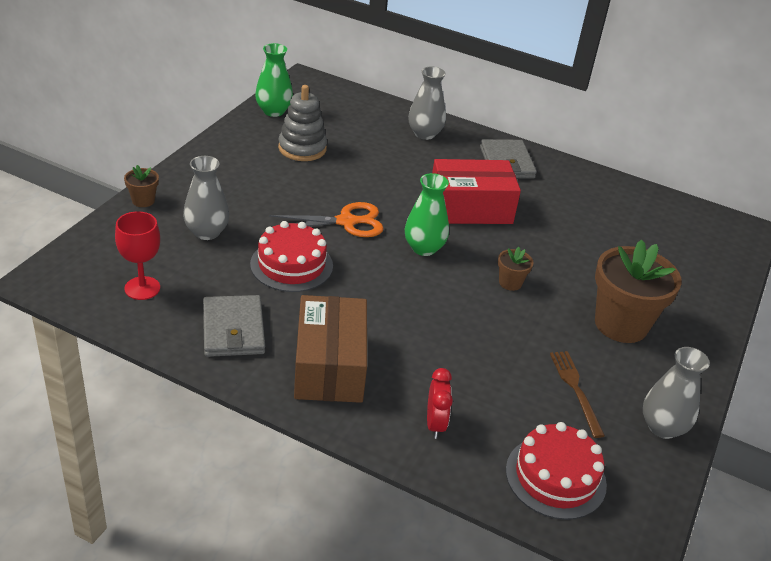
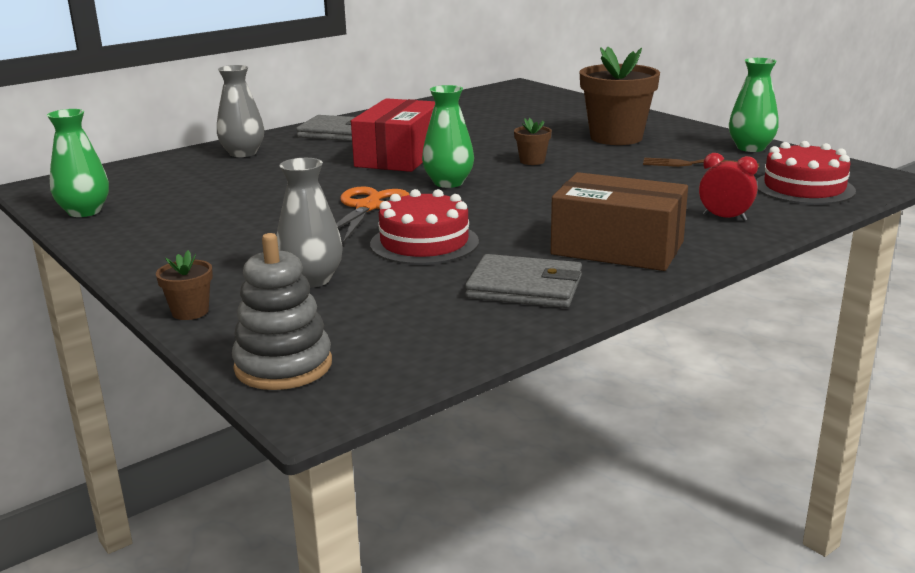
camera: 60 degrees left, 15 degrees down
(142, 288) = (399, 333): red goblet -> none
(302, 148) = (192, 208): grey stacking toy -> grey stacking toy (283, 366)
(662, 427) = (750, 148): grey vase -> green vase

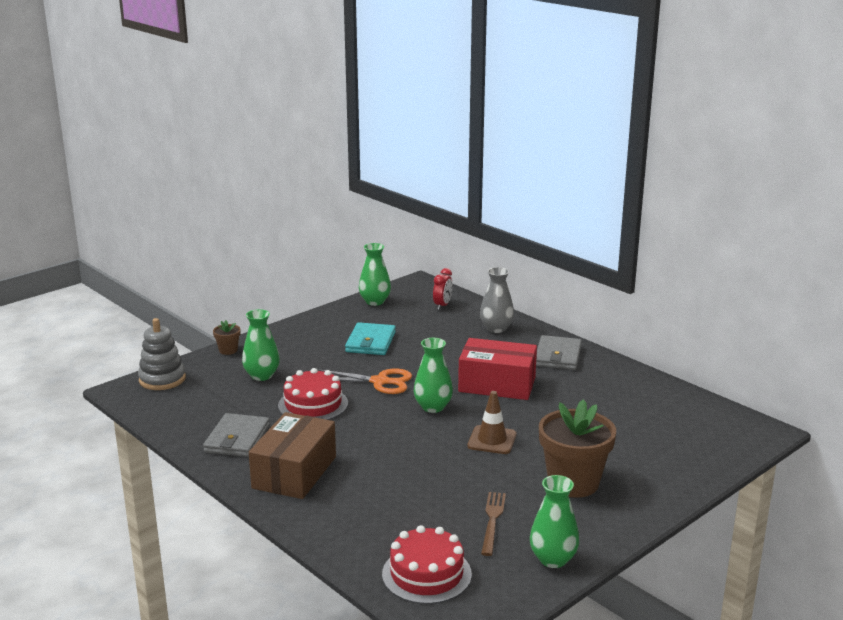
camera: 85 degrees right, 0 degrees up
(235, 213) = (370, 342): none -> turquoise wallet
(311, 280) = (262, 376): grey vase -> green vase
(532, 161) = (492, 440): brown flower pot -> brown traffic cone
(725, 218) = (351, 522): red clock -> red clock (442, 305)

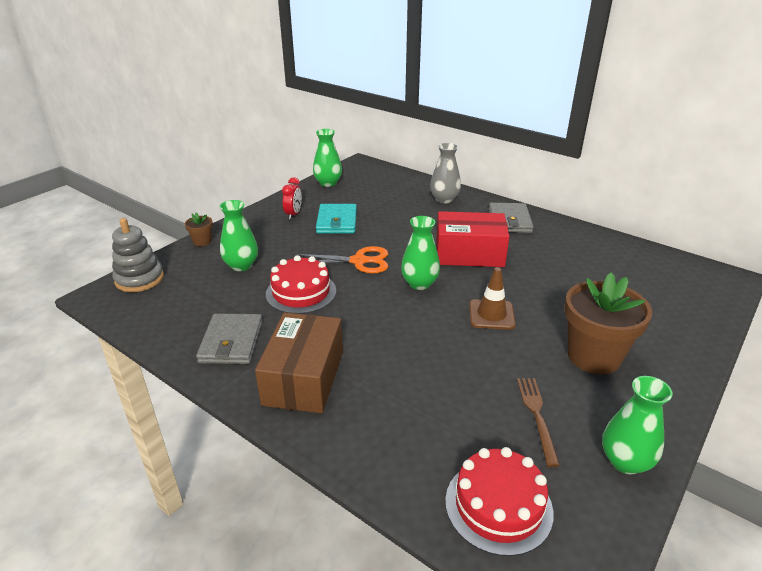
camera: 10 degrees left, 10 degrees up
(442, 305) = (389, 182): red clock -> red clock (293, 214)

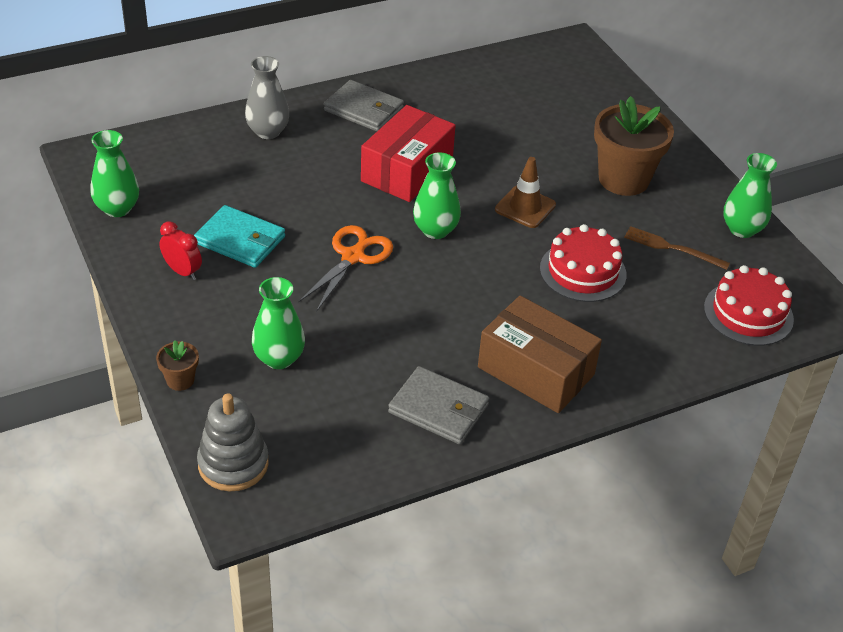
camera: 65 degrees left, 10 degrees up
(301, 292) = (382, 325): red cake -> red cake (583, 271)

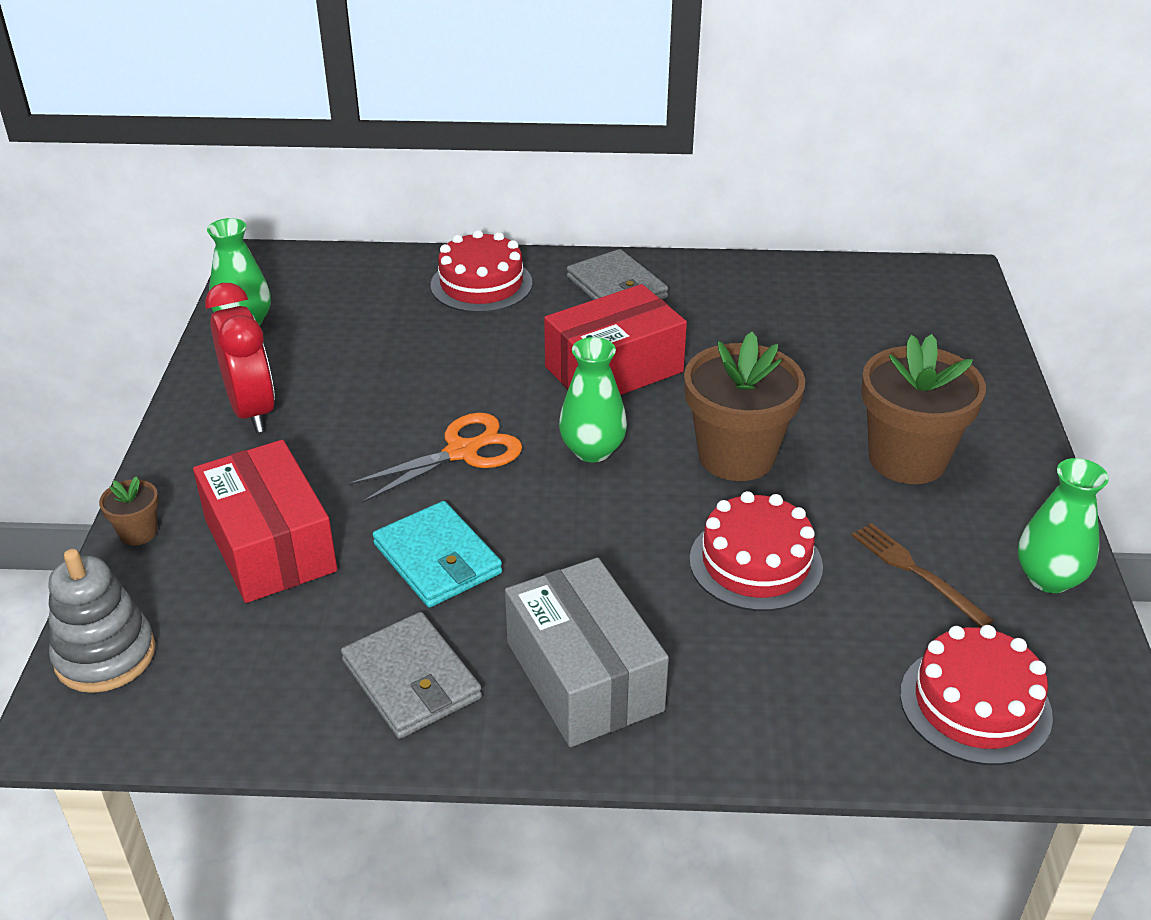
camera: 30 degrees right, 5 degrees down
(182, 271) = (252, 410): red clock -> red clock, size x1.76
(240, 240) = (346, 394): turquoise wallet -> turquoise wallet (437, 559)
(268, 131) = (481, 284): grey vase -> red cake
(279, 358) = (270, 545): green vase -> red box
(525, 207) = (736, 456): brown traffic cone -> brown flower pot
(536, 371) = (584, 676): brown box -> grey box

